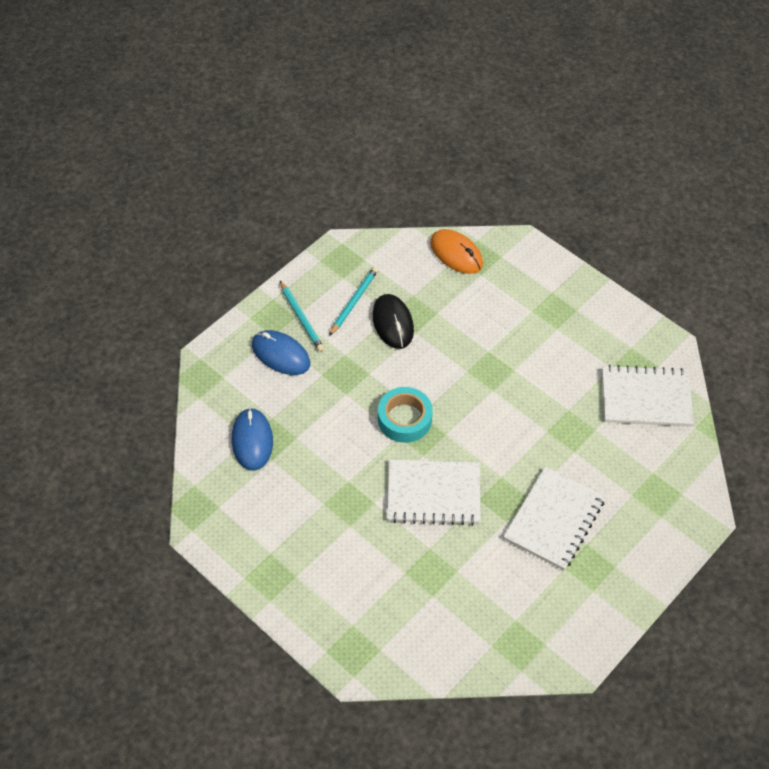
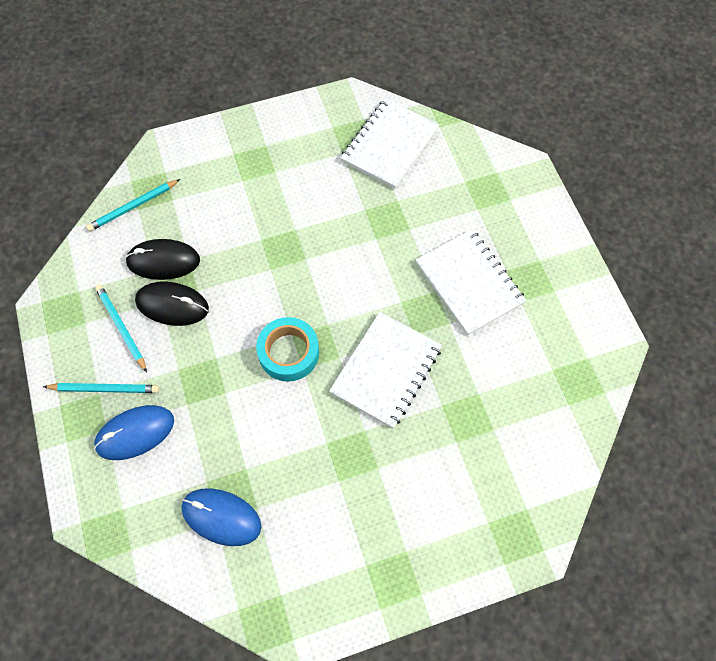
camera: 60 degrees left, 10 degrees up
(424, 298) = (163, 261): none -> black mouse
(456, 253) = (133, 207): orange mouse -> turquoise pencil

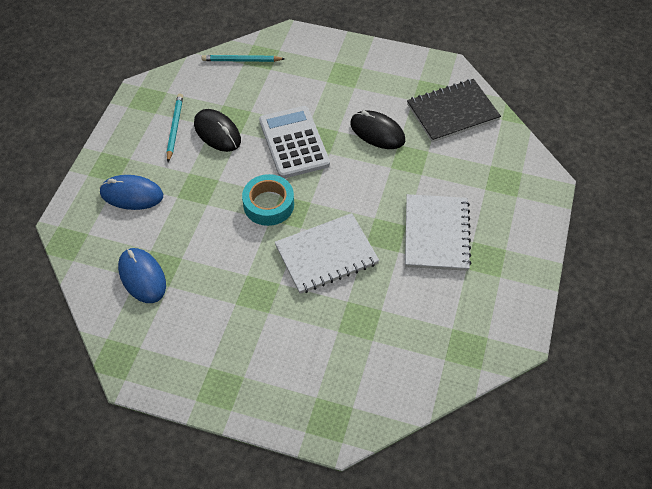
camera: 35 degrees right, 10 degrees down
(104, 388) = (135, 158): turquoise pencil -> none
(163, 261) = (233, 103): black mouse -> black mouse (377, 132)
(261, 269) = (294, 142): none -> white calculator
(389, 145) = (452, 112): white notebook -> black notebook

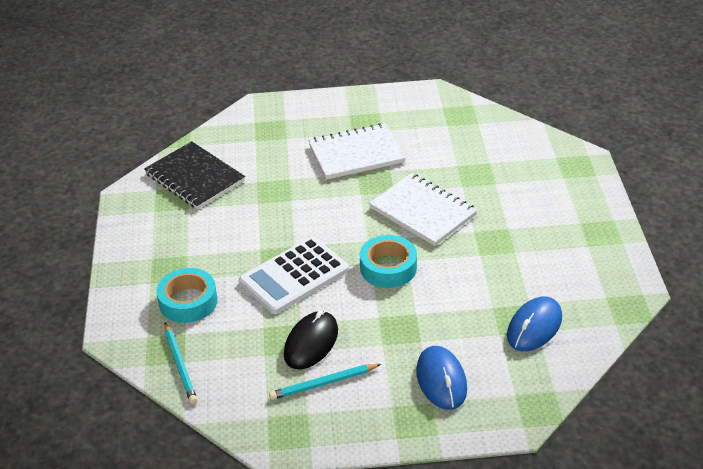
camera: 110 degrees left, 15 degrees down
(301, 77) = (188, 301): none -> turquoise tape
(377, 132) = (248, 220): black mouse -> none

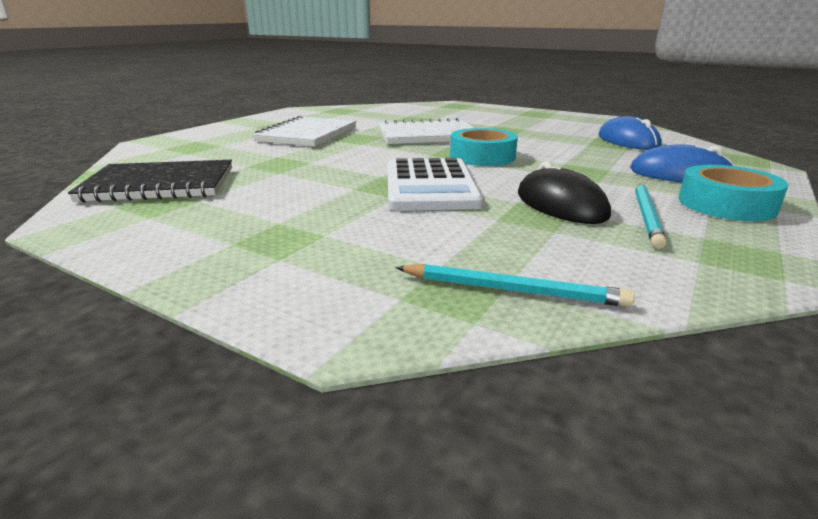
camera: 55 degrees left, 15 degrees down
(188, 301) = (372, 245): turquoise tape -> turquoise tape (726, 204)

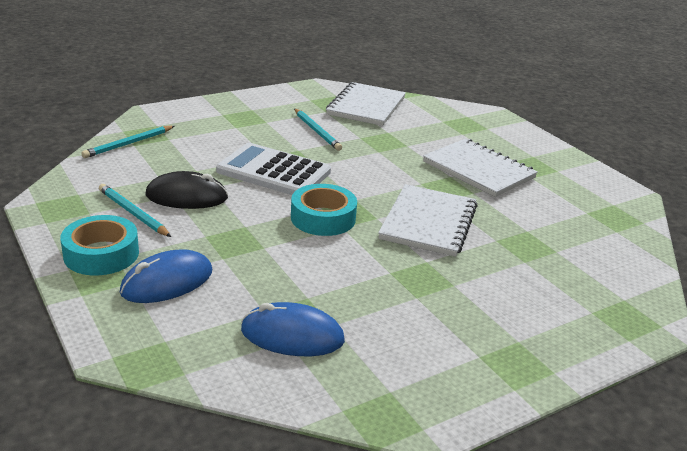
camera: 115 degrees right, 5 degrees up
(160, 185) = (366, 106): black notebook -> white notebook
(283, 191) = (317, 131): none -> turquoise pencil

